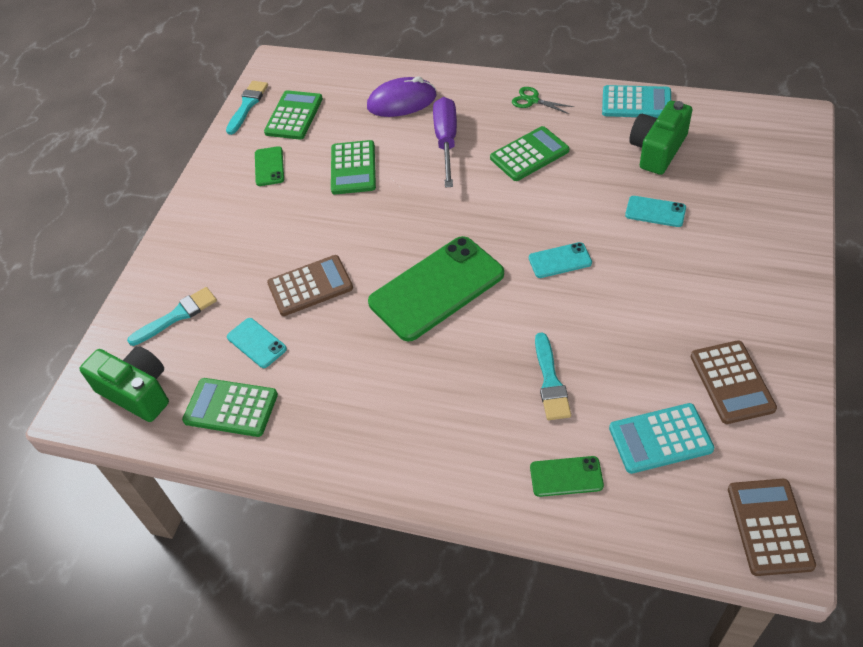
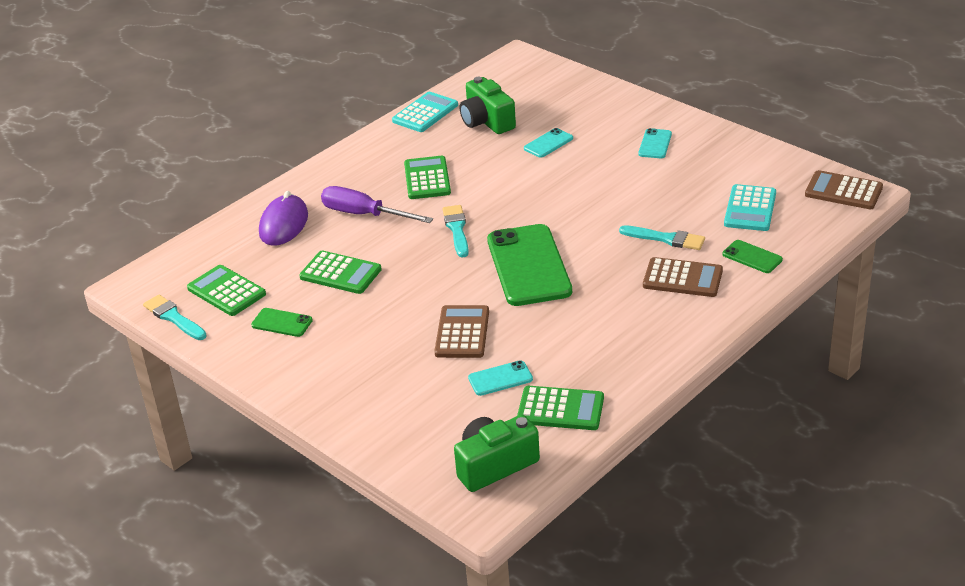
camera: 65 degrees left, 15 degrees down
(177, 316) = (423, 422): turquoise brush -> turquoise brush (456, 229)
(231, 408) = (560, 409): green calculator -> green calculator turned 120 degrees counterclockwise
(533, 100) = (365, 158): green scissors -> none
(560, 260) = (556, 199): turquoise phone -> turquoise phone (655, 144)
(566, 477) = (752, 257): green phone -> green phone turned 75 degrees counterclockwise
(732, 382) = (727, 166): brown calculator -> brown calculator (682, 278)

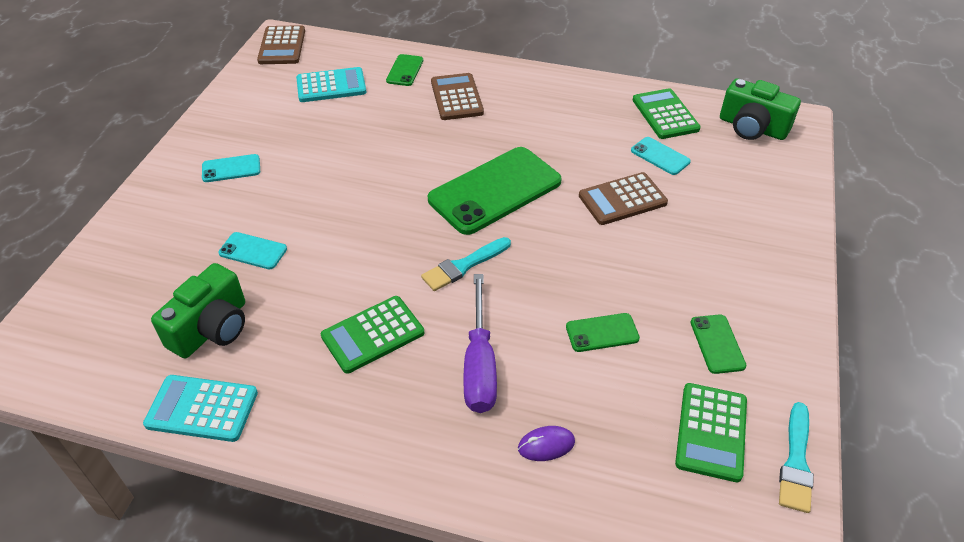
camera: 120 degrees left, 10 degrees up
(284, 224) = (546, 445): purple mouse -> purple mouse, size x0.53
(340, 273) = (602, 332): green calculator -> green phone
(666, 239) = (402, 120): turquoise brush -> none

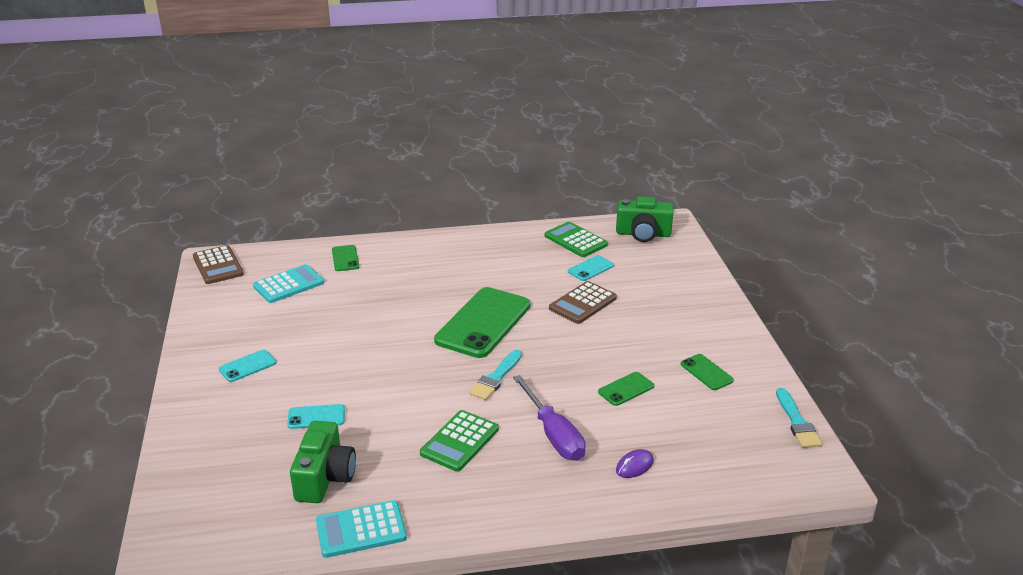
camera: 25 degrees left, 15 degrees down
(456, 97) = (404, 267): brown calculator -> none
(660, 156) = (590, 268): turquoise phone -> turquoise phone turned 60 degrees counterclockwise
(711, 432) = (736, 423): green calculator -> none

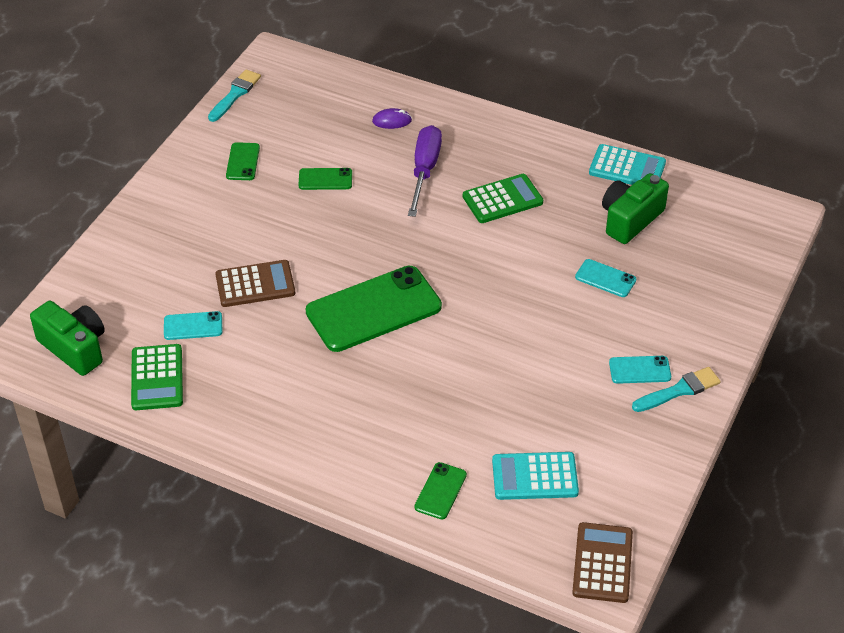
camera: 145 degrees left, 15 degrees up
(496, 378) = (420, 242): turquoise brush -> turquoise brush (679, 390)

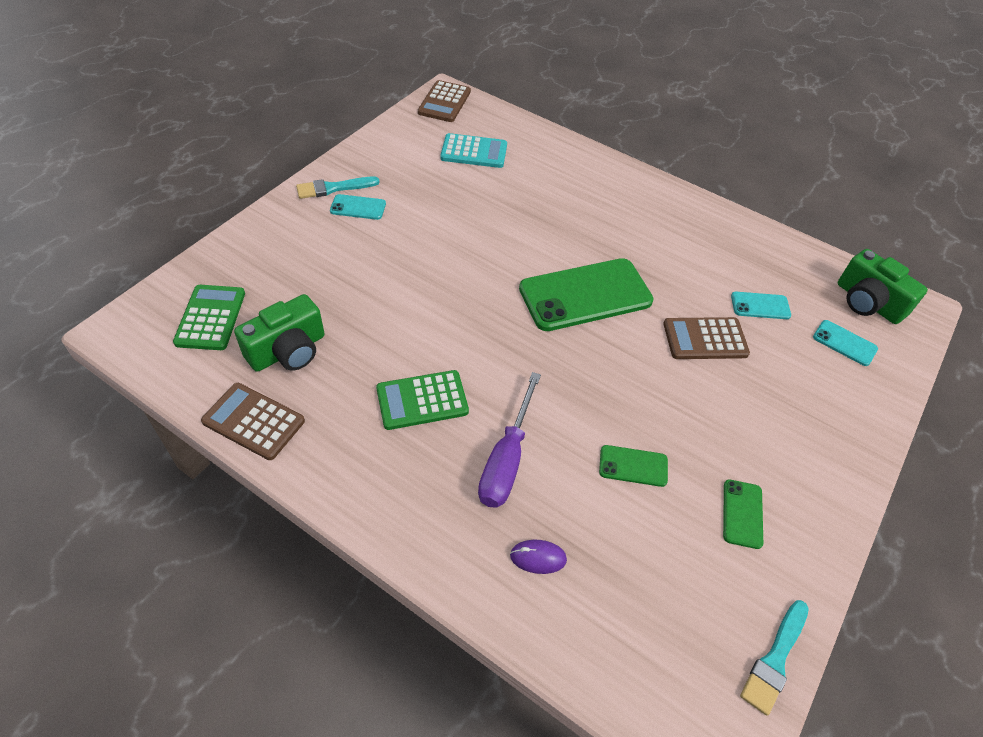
camera: 175 degrees left, 5 degrees up
(157, 378) = (782, 264): green calculator -> green calculator (210, 318)
(440, 491) = (546, 154): green phone -> none
(605, 278) = (348, 290): turquoise phone -> turquoise phone (844, 343)
(627, 168) = (253, 421): turquoise calculator -> brown calculator

